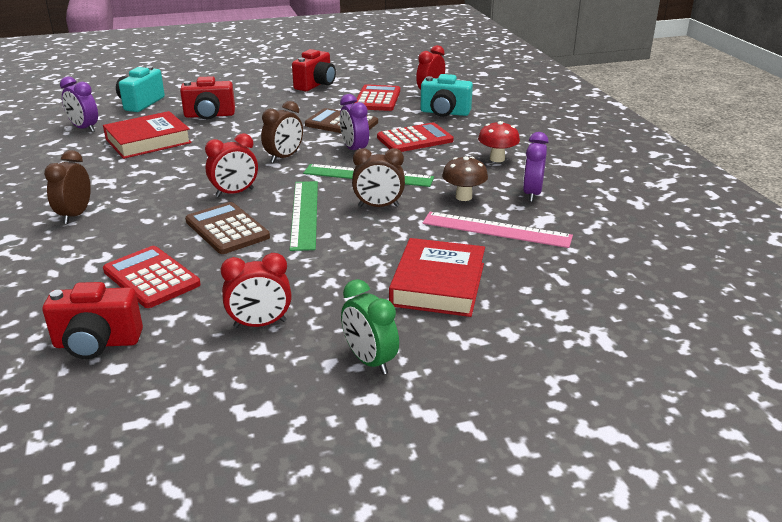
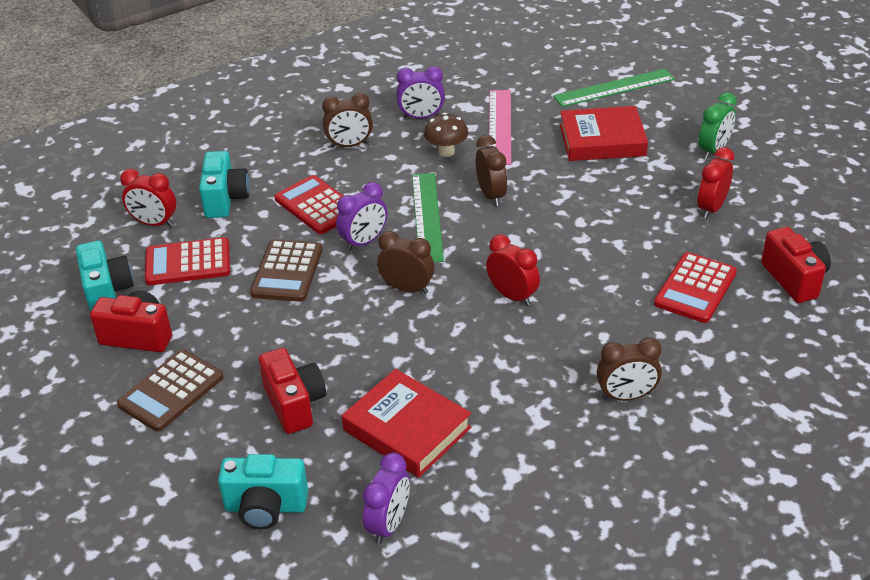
camera: 105 degrees left, 10 degrees up
(227, 229) = (588, 274): brown calculator -> brown calculator (171, 391)
(260, 324) = (711, 208): red clock -> red clock turned 120 degrees counterclockwise
(304, 214) = (531, 235): green ruler -> green ruler (614, 88)
(365, 80) = (107, 292): none -> turquoise camera
(497, 159) = (349, 145): red mushroom -> brown clock

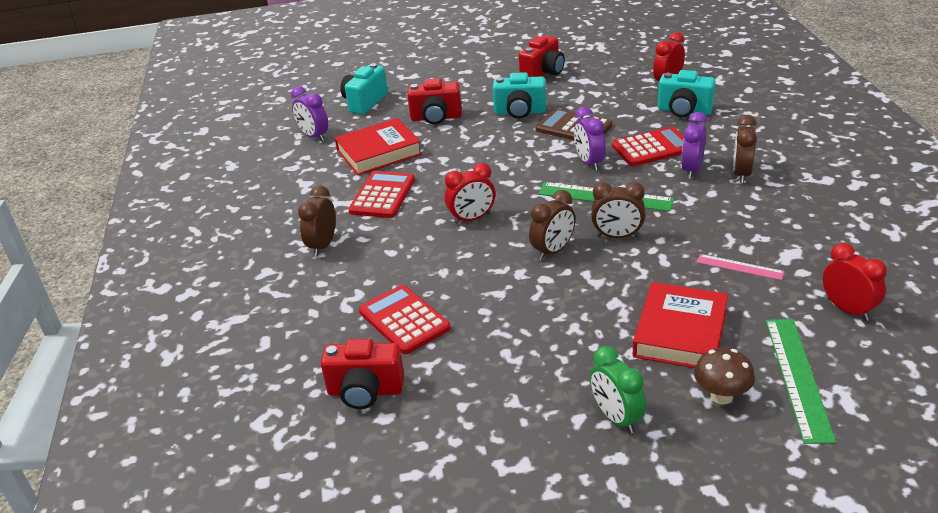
camera: 115 degrees right, 5 degrees down
(107, 292) = (596, 65): turquoise camera -> turquoise camera (520, 112)
(171, 391) = (483, 81): brown calculator -> none
(188, 263) = (610, 92): red calculator -> red calculator (382, 195)
(407, 288) = (517, 173): brown clock -> brown clock (553, 251)
(421, 117) = (778, 221): purple clock -> purple clock (692, 170)
(446, 152) = (705, 225): brown mushroom -> brown mushroom (721, 396)
(500, 126) = (739, 267): pink ruler -> pink ruler, size x0.56
(711, 208) = (511, 374): red clock -> red clock (848, 309)

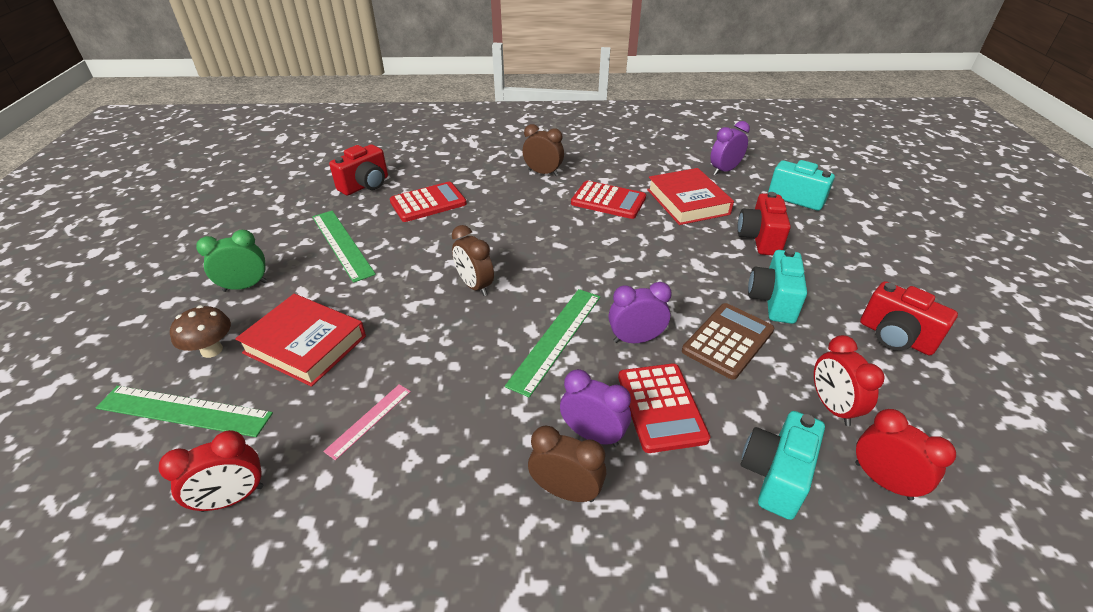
camera: 95 degrees right, 5 degrees up
(365, 391) = (365, 185): red camera -> red camera turned 150 degrees counterclockwise
(472, 219) = (550, 244): red clock -> red clock (832, 407)
(510, 365) = (342, 244): none -> green ruler
(617, 236) = (476, 333): brown clock -> none

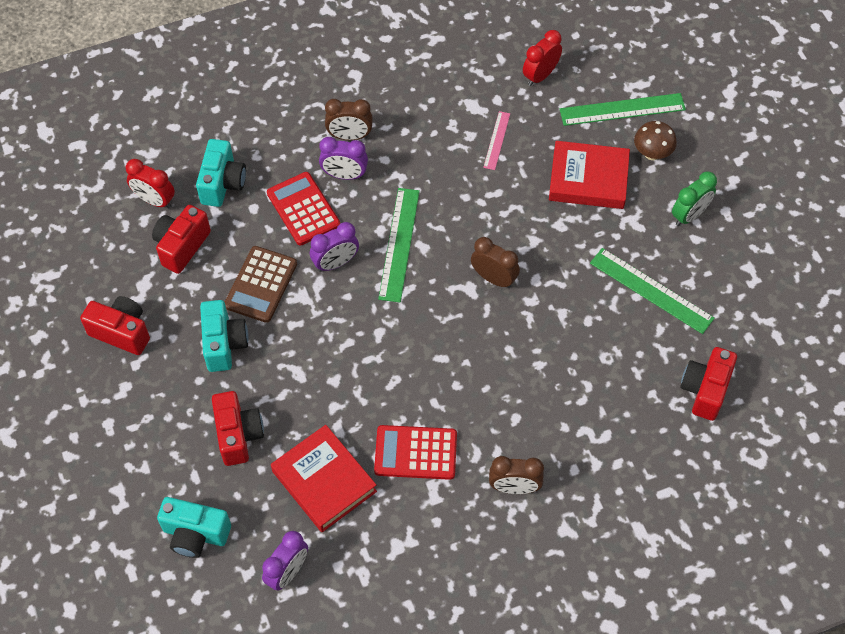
camera: 160 degrees right, 20 degrees up
(428, 203) = (613, 382): red calculator -> none
(832, 407) = (182, 246): red clock -> red camera

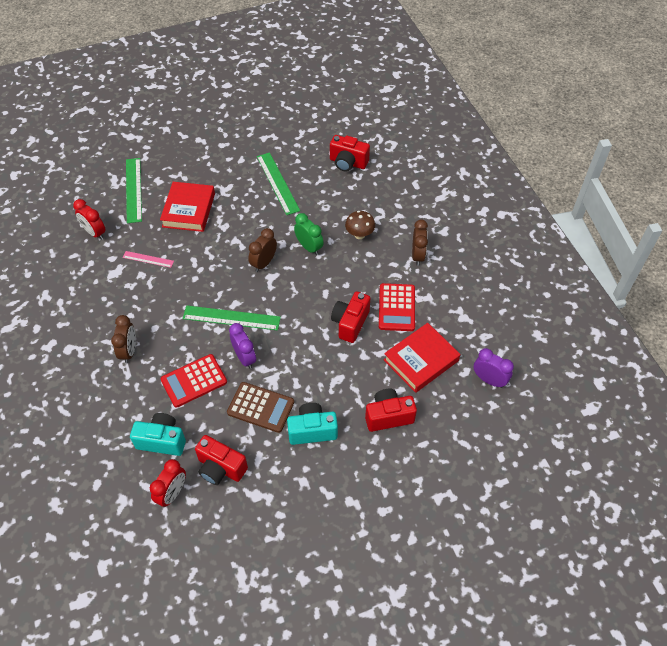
camera: 90 degrees left, 5 degrees down
(121, 332) = (300, 508): red camera -> red camera (350, 323)
(195, 534) = (468, 440): turquoise camera -> none
(344, 175) = (165, 354): purple clock -> none
(651, 290) = (277, 183): green ruler -> green ruler turned 60 degrees counterclockwise
(652, 153) = (172, 177): brown mushroom -> brown mushroom (359, 235)
(689, 215) = (223, 162): green clock -> green clock (309, 247)

